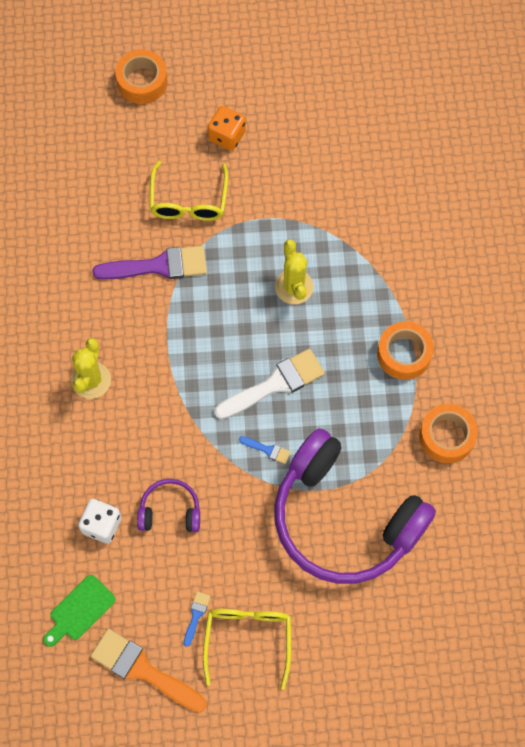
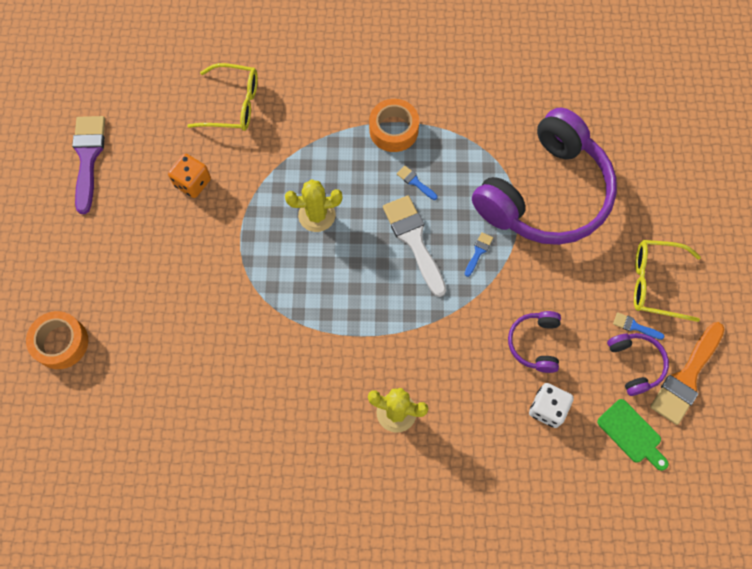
camera: 85 degrees left, 0 degrees up
(154, 615) = (635, 364): none -> purple headphones
(158, 266) = (278, 339): purple brush -> purple brush (88, 157)
(189, 201) = (210, 305): yellow glasses -> yellow glasses (233, 104)
(227, 136) = (142, 263): orange dice -> orange dice (192, 182)
(343, 381) = (415, 182): none -> blue brush
(446, 436) = (473, 105): orange tape -> none

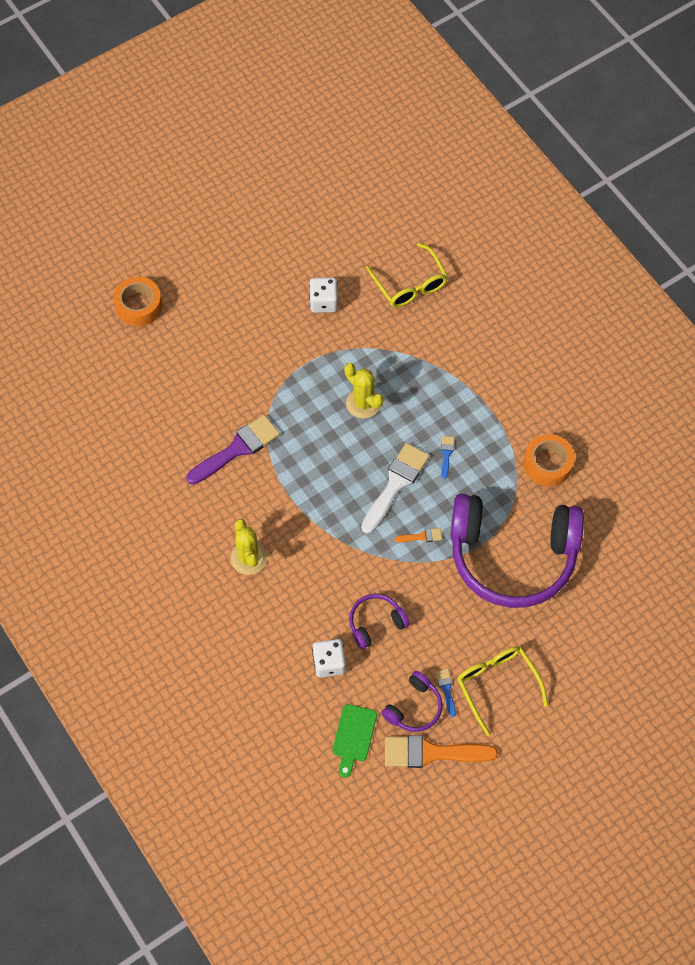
camera: 55 degrees right, 5 degrees down
(88, 157) = (289, 220): purple brush -> purple brush (237, 449)
(192, 182) = (323, 302): orange dice -> white dice
(393, 130) = (480, 410): orange tape -> orange tape (547, 464)
(478, 252) = (421, 536): blue brush -> orange brush

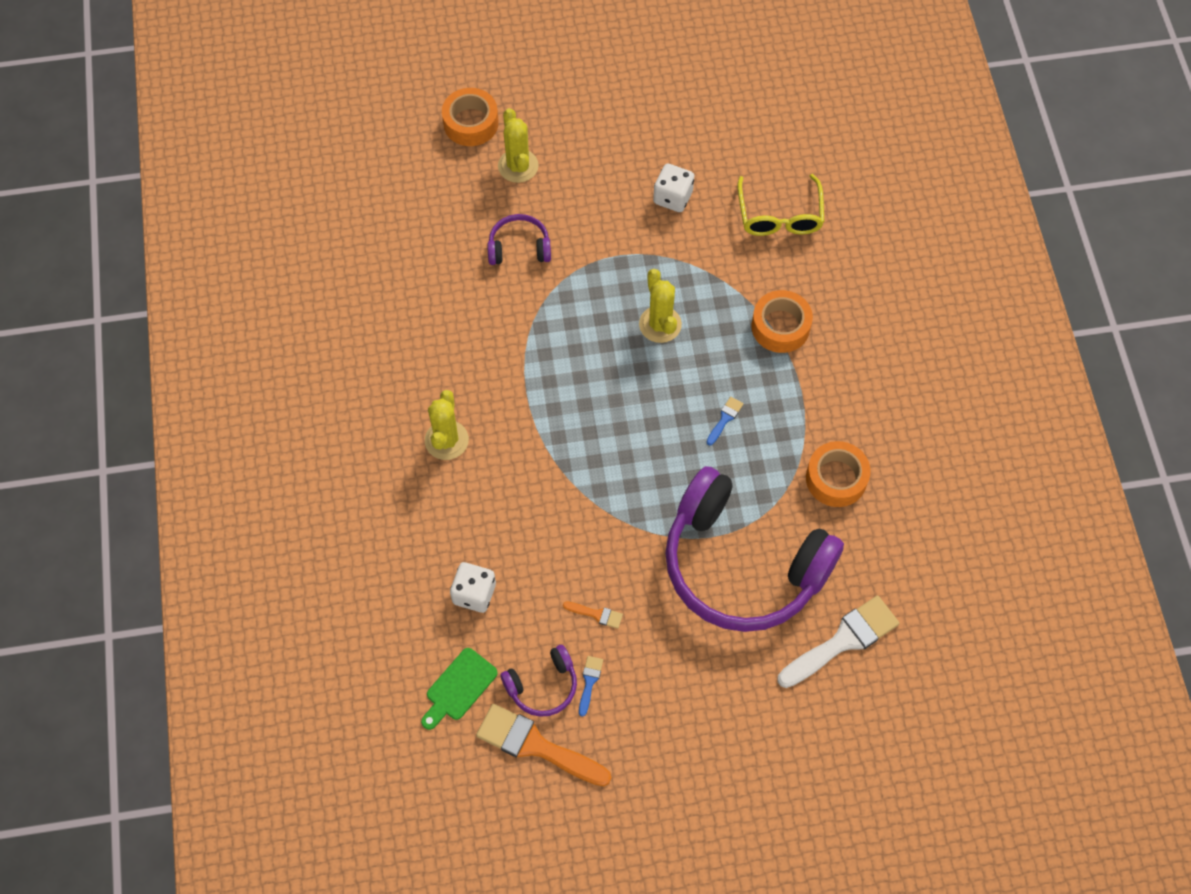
camera: 25 degrees right, 0 degrees up
(193, 325) = (518, 166): none -> yellow cactus
(237, 449) = (496, 317): purple brush -> none
(376, 623) = (548, 572): purple headphones -> purple headphones (519, 247)
(395, 484) = (650, 428): white brush -> white brush (843, 640)
(421, 536) = (649, 498): orange brush -> orange brush (596, 614)
(452, 368) = (780, 327): none -> orange tape
(497, 684) = (650, 702): yellow glasses -> none

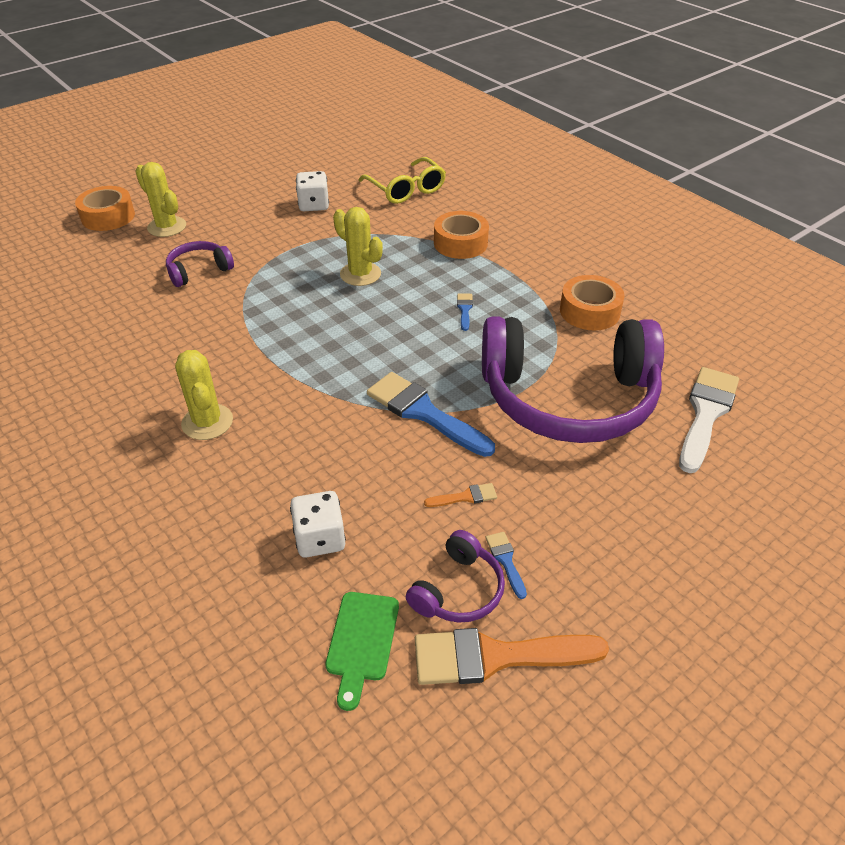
camera: 30 degrees left, 20 degrees down
(616, 518) = (423, 413): none -> blue brush

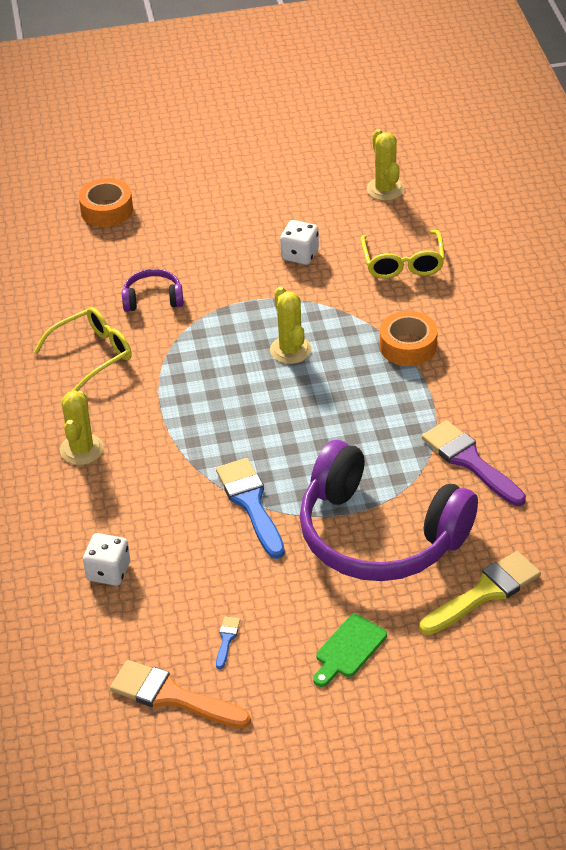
camera: 30 degrees right, 0 degrees up
(165, 332) = (92, 354): none -> yellow glasses
(167, 227) = (151, 239): yellow cactus -> yellow cactus (385, 189)
(361, 641) = (92, 650): green cutting board -> green cutting board (348, 649)
(458, 590) = (178, 645): purple headphones -> none
(464, 309) = (356, 419): blue brush -> none
(465, 497) = (233, 583): orange brush -> none
(589, 311) = (469, 461): orange tape -> purple brush
(706, 413) = (485, 592): white brush -> yellow brush

